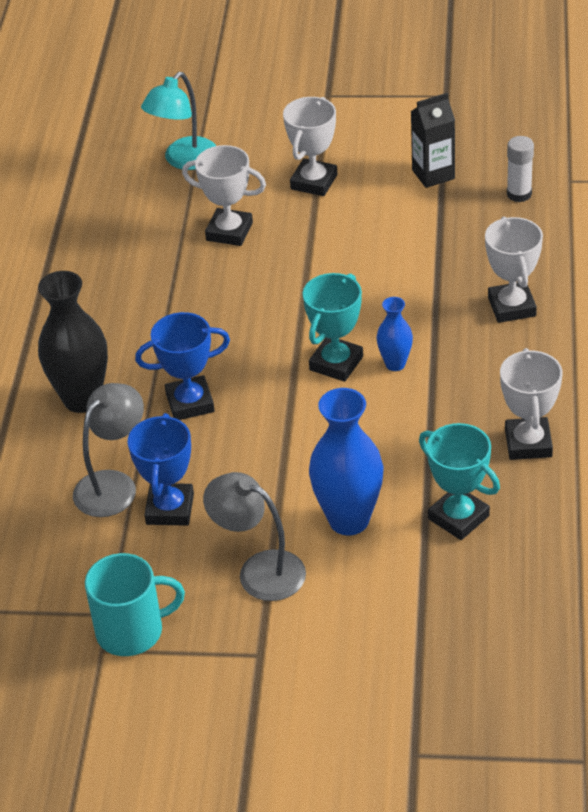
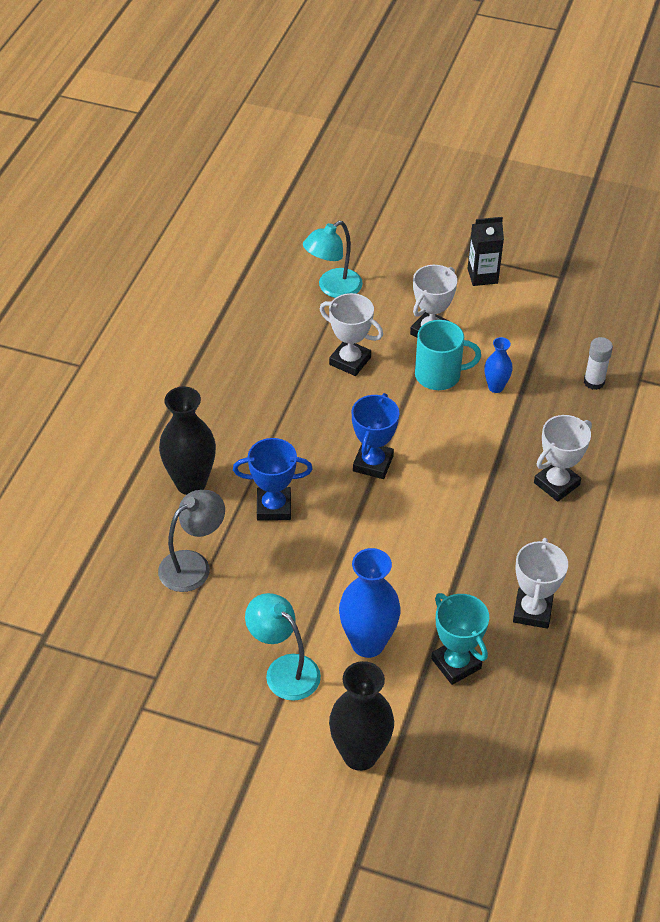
camera: 10 degrees right, 5 degrees up
(132, 631) = (170, 697): turquoise mug -> turquoise mug (439, 375)
(170, 509) = (230, 597): blue trophy -> blue trophy (373, 463)
(259, 570) = (284, 670): grey lamp -> turquoise lamp
(336, 363) = (399, 500): turquoise trophy -> none
(378, 638) = (360, 755): none -> black vase
(395, 364) = (446, 513): blue vase -> blue vase (495, 387)
(433, 174) = (529, 347): black carton -> black carton (482, 276)
(511, 307) = (556, 484): white trophy -> white trophy turned 45 degrees clockwise

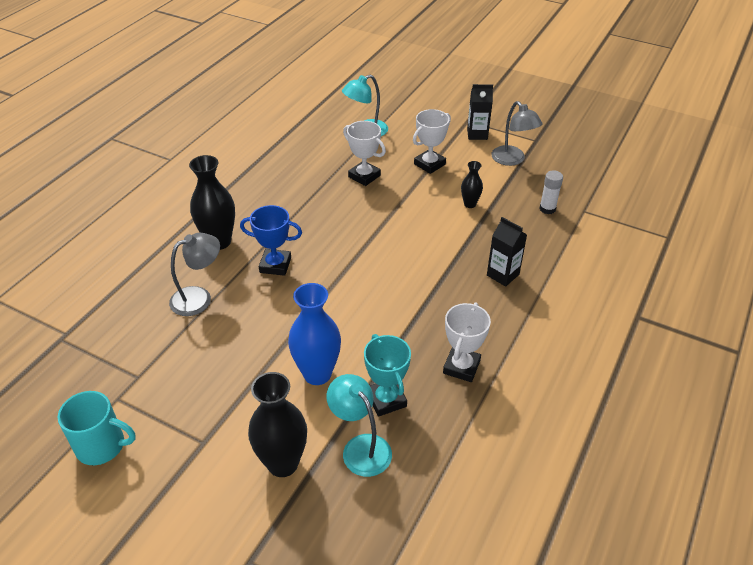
camera: 10 degrees right, 5 degrees down
(284, 670) = (242, 385): turquoise lamp -> turquoise lamp (360, 447)
(373, 463) = (361, 244): blue trophy -> none
(439, 375) = (428, 192): turquoise mug -> turquoise mug (102, 446)
(495, 387) = (470, 204): blue vase -> black vase
(536, 312) = (512, 160): none -> grey lamp
(556, 484) = (503, 275): white trophy -> black carton

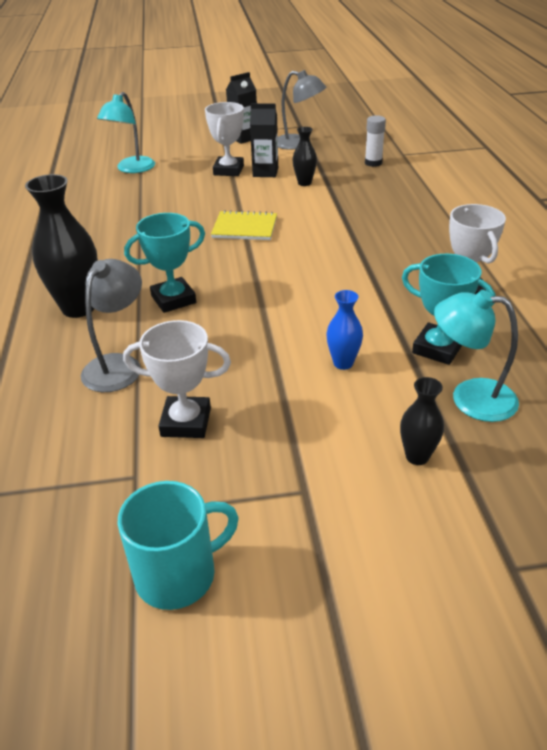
camera: 35 degrees left, 5 degrees down
(275, 265) = (173, 299): blue trophy -> turquoise trophy
(283, 463) = (417, 456): black vase -> black vase, size x0.53
(317, 374) = (343, 363): blue vase -> blue vase, size x0.53
(364, 176) = (175, 199): white trophy -> white trophy (186, 422)
(381, 227) = (245, 228): none -> yellow notebook
(503, 275) = (402, 216): black carton -> black carton (265, 172)

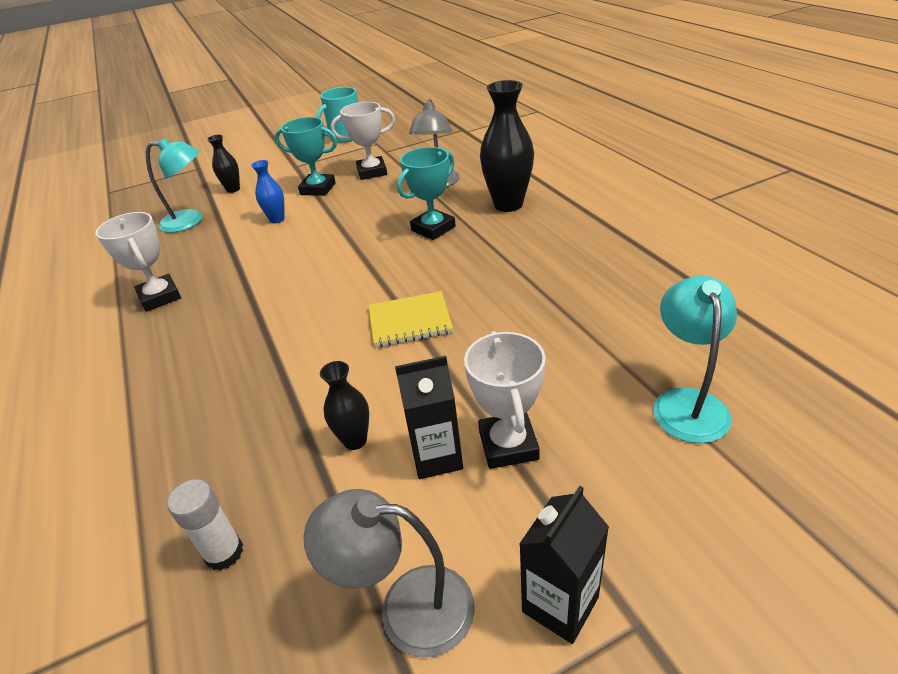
camera: 165 degrees right, 0 degrees up
(437, 348) = (203, 244): turquoise trophy -> turquoise trophy (318, 189)

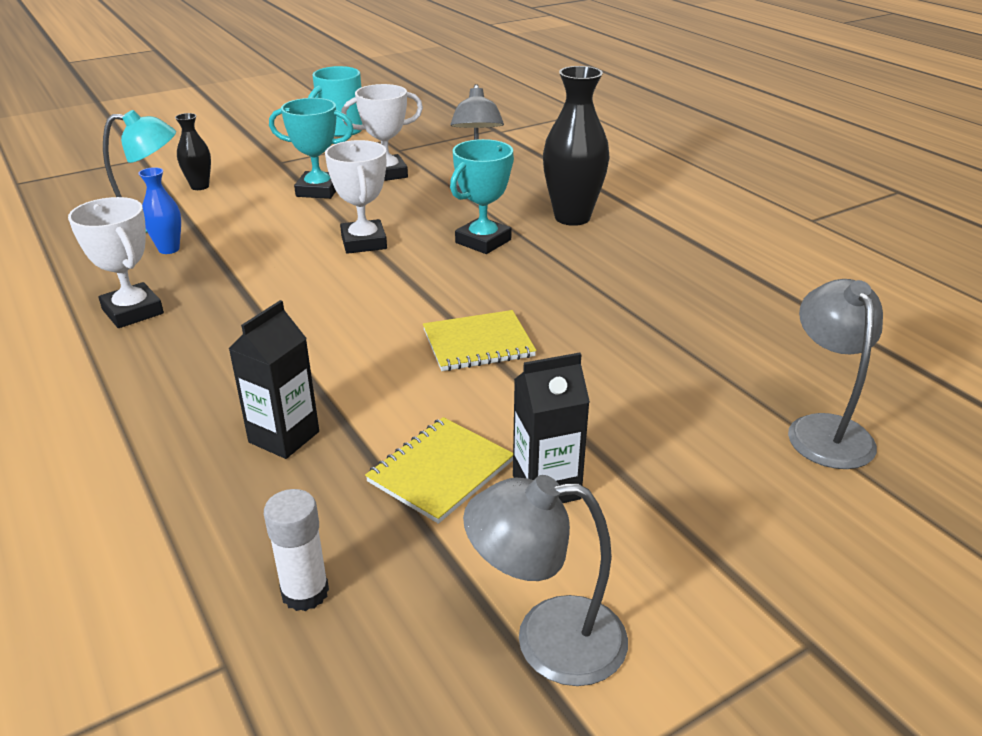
camera: 10 degrees left, 5 degrees down
(277, 219) = (271, 224): blue vase -> blue vase (169, 249)
(355, 440) = (441, 471): black vase -> yellow notebook
(508, 445) = (629, 474): white trophy -> white trophy (364, 242)
(560, 604) = (722, 628): black carton -> black carton (284, 437)
(687, 403) = (824, 429): turquoise lamp -> grey lamp

